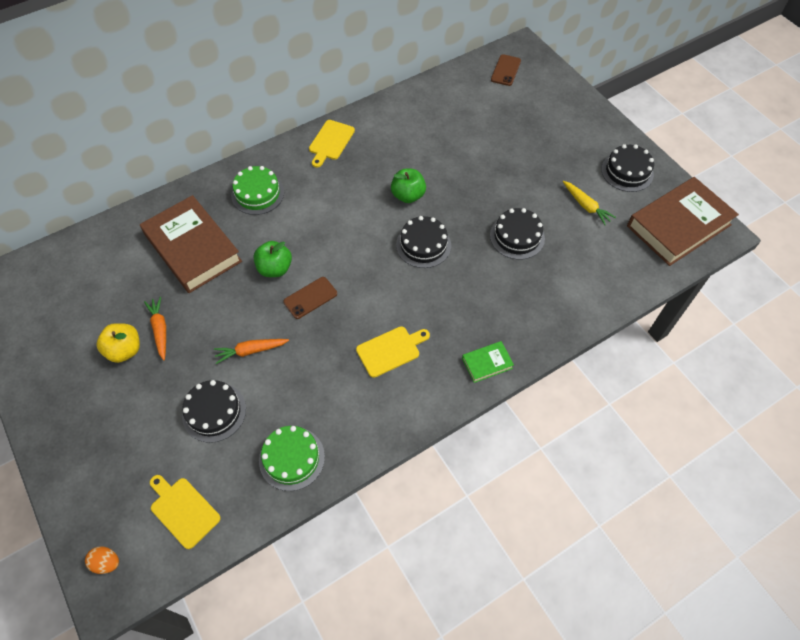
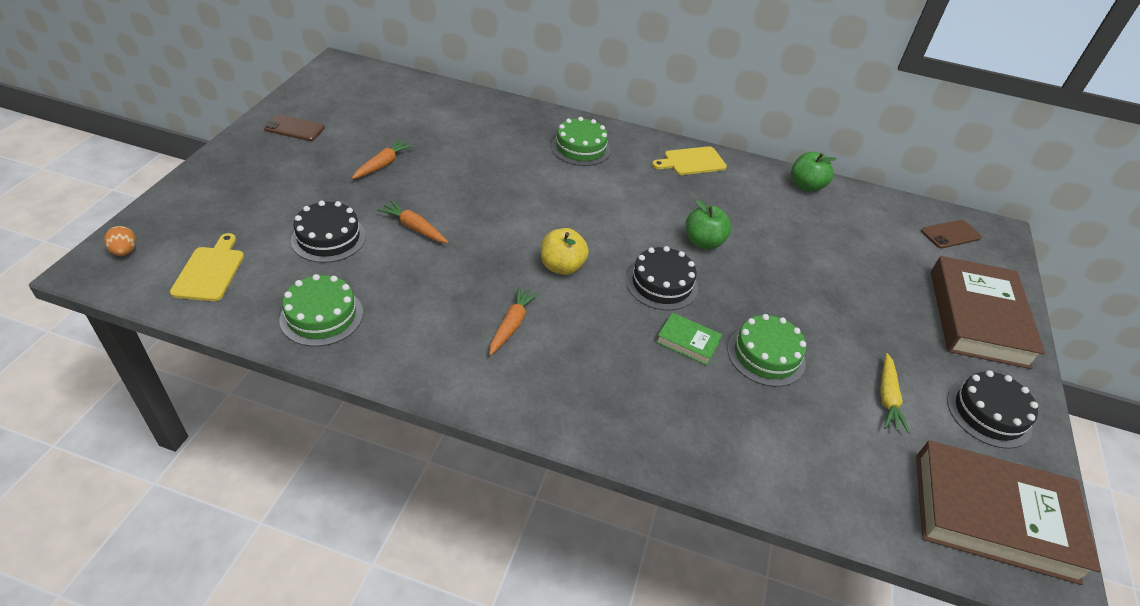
camera: 45 degrees right, 15 degrees down
(125, 350) = (344, 156): yellow apple -> yellow apple (562, 267)
(193, 248) = (482, 141): brown book -> brown book (977, 317)
(275, 268) = (516, 198): green apple -> green apple (806, 186)
(310, 298) = (510, 236): brown phone -> brown phone (294, 128)
(390, 350) = (511, 325): yellow cutting board -> orange carrot
(487, 363) = (577, 417): green book -> green book (688, 342)
(517, 237) = (766, 355): black cake -> green cake

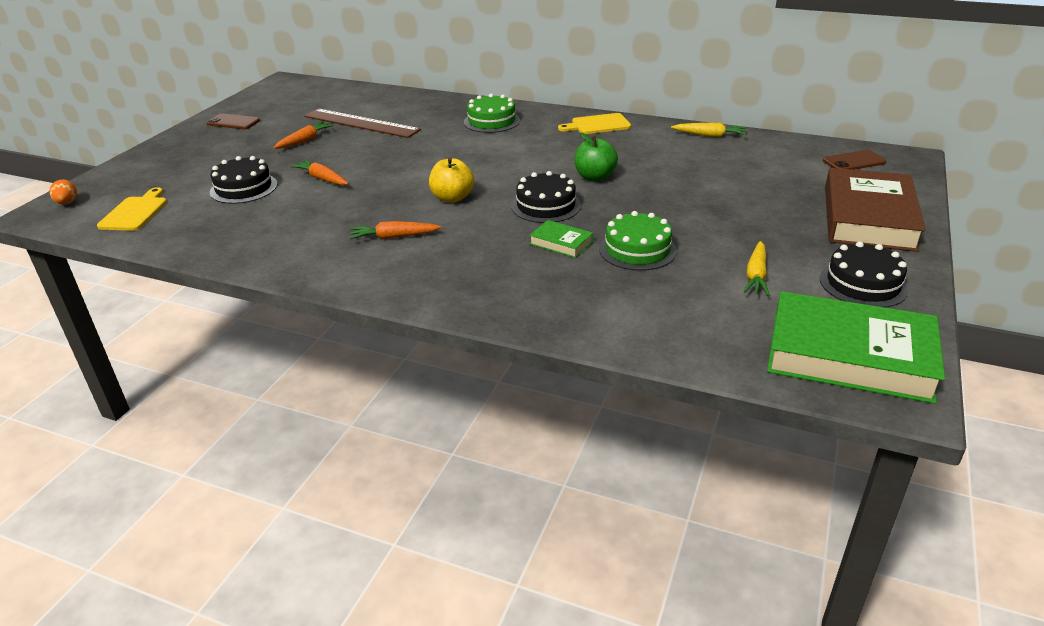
camera: 10 degrees right, 10 degrees down
(321, 316) = (223, 236): green cake -> none
(440, 141) = (361, 123): none -> brown ruler
(511, 325) = (394, 237): orange carrot -> orange carrot turned 120 degrees counterclockwise
(806, 186) = (709, 135): green apple -> yellow carrot
(994, 516) = (849, 356): brown book -> green book

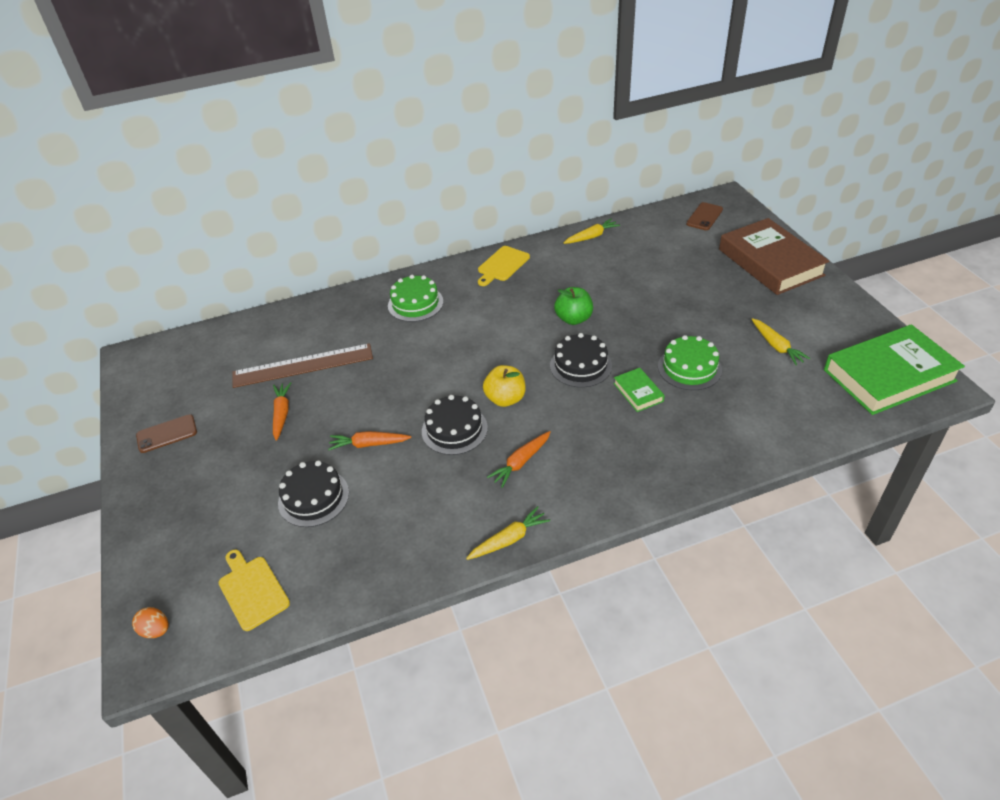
camera: 40 degrees left, 10 degrees up
(305, 272) = (509, 539): none -> yellow carrot
(561, 243) = (638, 392): green book -> green book turned 75 degrees clockwise
(863, 284) = (831, 318): black cake -> black cake (454, 429)

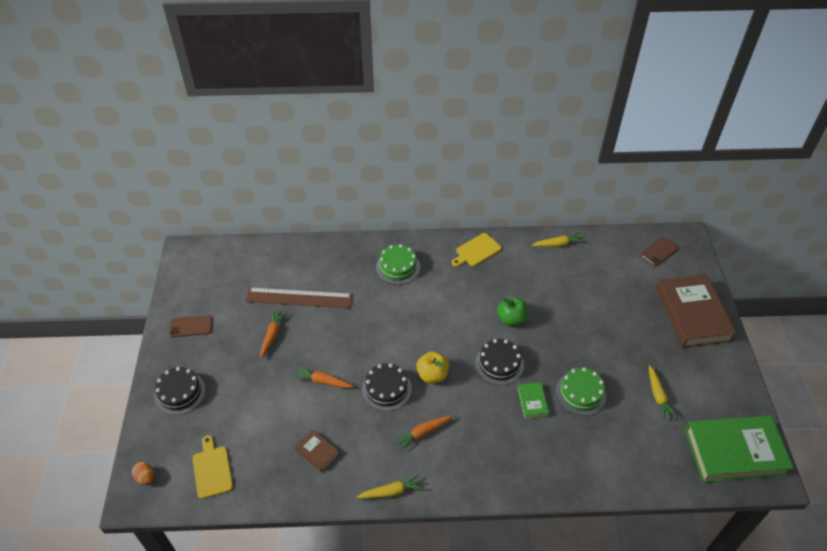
camera: 15 degrees right, 5 degrees up
(313, 497) = (272, 412): black cake -> black cake (180, 393)
(392, 525) = (317, 452): none -> brown book

